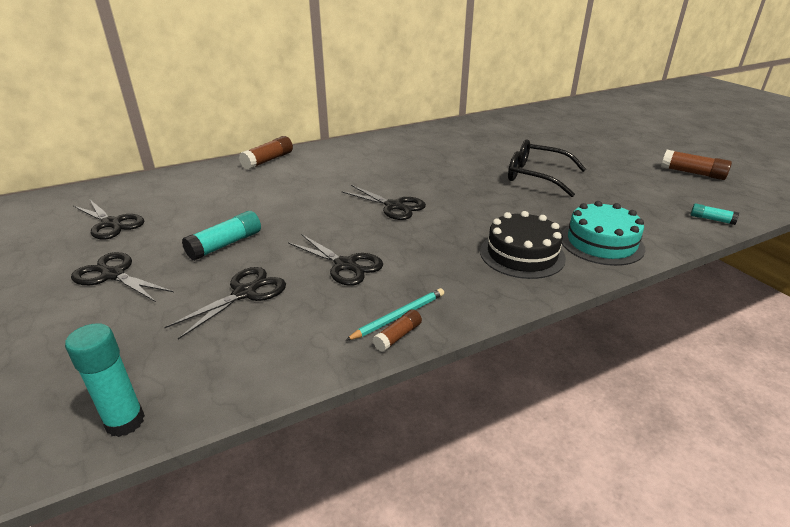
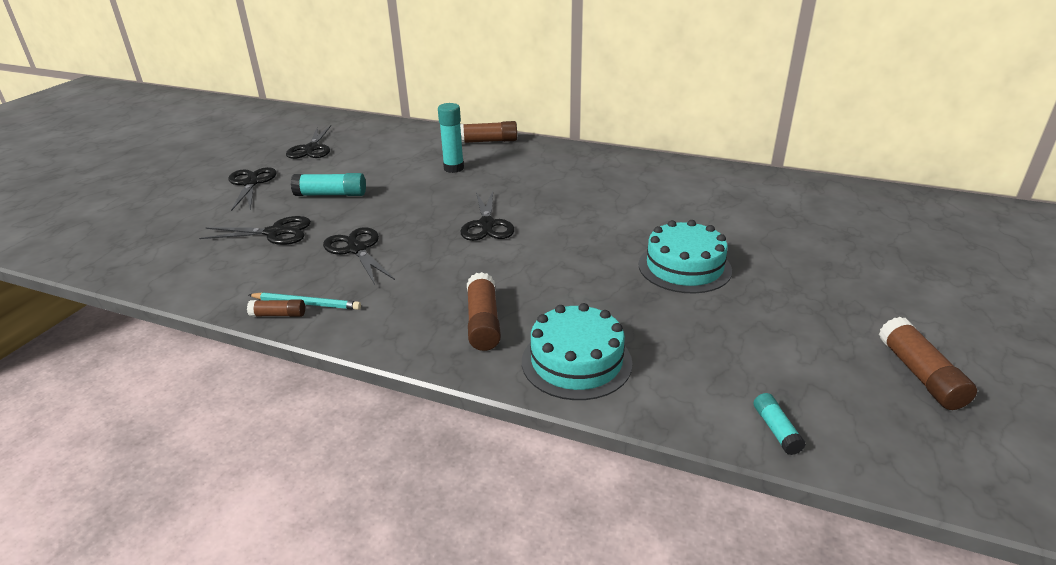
camera: 50 degrees right, 0 degrees up
(125, 422) = (111, 266): turquoise glue stick -> turquoise glue stick (453, 168)
(345, 265) = (357, 249): black scissors -> black scissors turned 150 degrees clockwise
(522, 254) = (483, 322): black cake -> brown glue stick
(537, 176) = (684, 267): black glasses -> turquoise cake

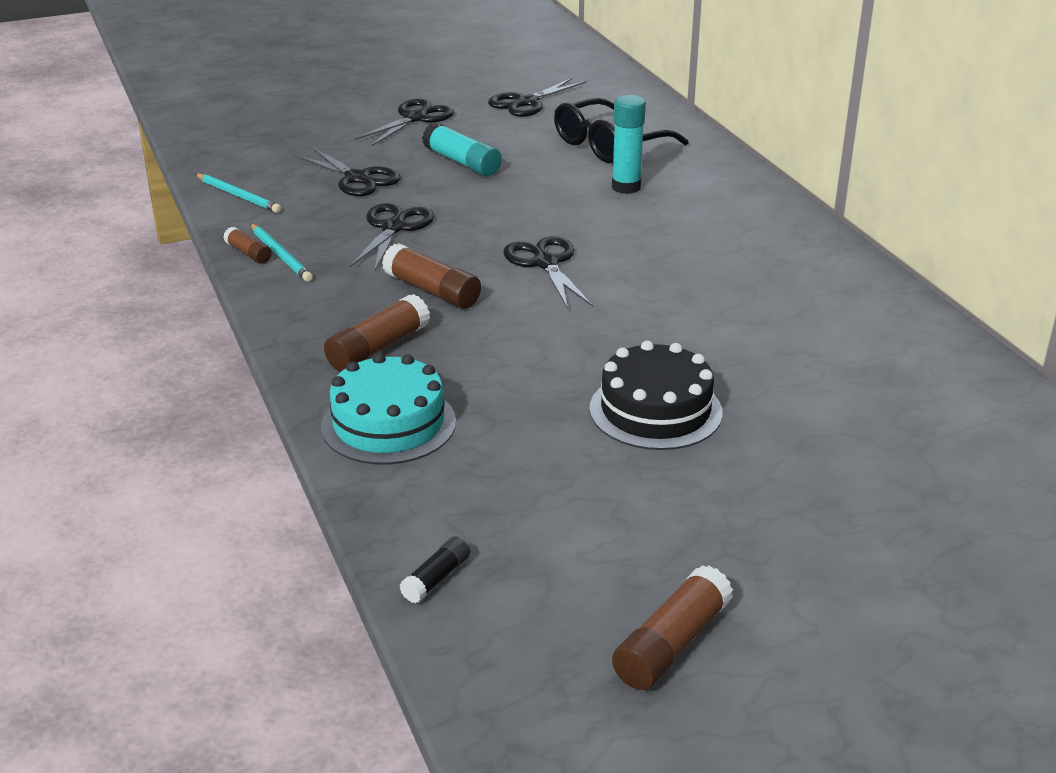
camera: 45 degrees right, 0 degrees up
(198, 283) = (238, 195): none -> turquoise pencil
(403, 152) = (609, 145): none -> black glasses
(487, 141) = (723, 171): brown glue stick -> brown glue stick (432, 290)
(487, 225) = (545, 263): black scissors -> black scissors turned 120 degrees clockwise
(684, 267) = (655, 410): turquoise cake -> black cake
(776, 430) = (436, 578): turquoise glue stick -> black glue stick

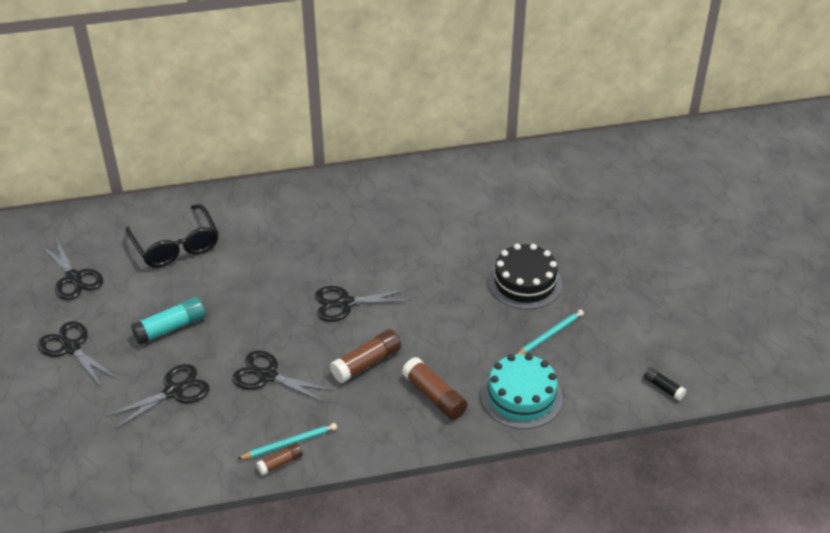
camera: 80 degrees left, 10 degrees up
(238, 195) = (175, 469): turquoise pencil -> turquoise pencil (550, 335)
(626, 187) = (248, 248): turquoise glue stick -> none
(671, 644) = (711, 310): brown glue stick -> none

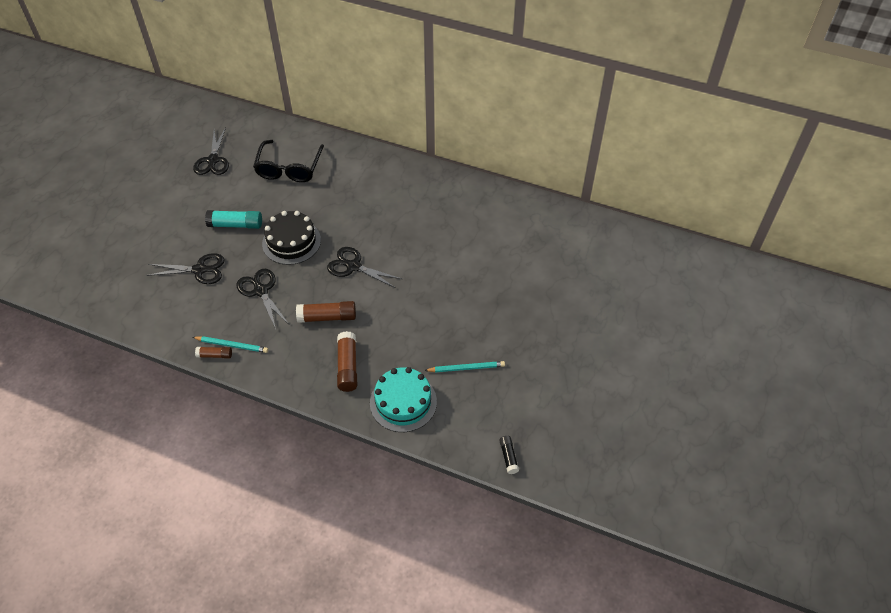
camera: 35 degrees right, 10 degrees up
(71, 348) = (171, 207): black scissors -> none
(525, 283) = (486, 318): black cake -> black cake (291, 242)

